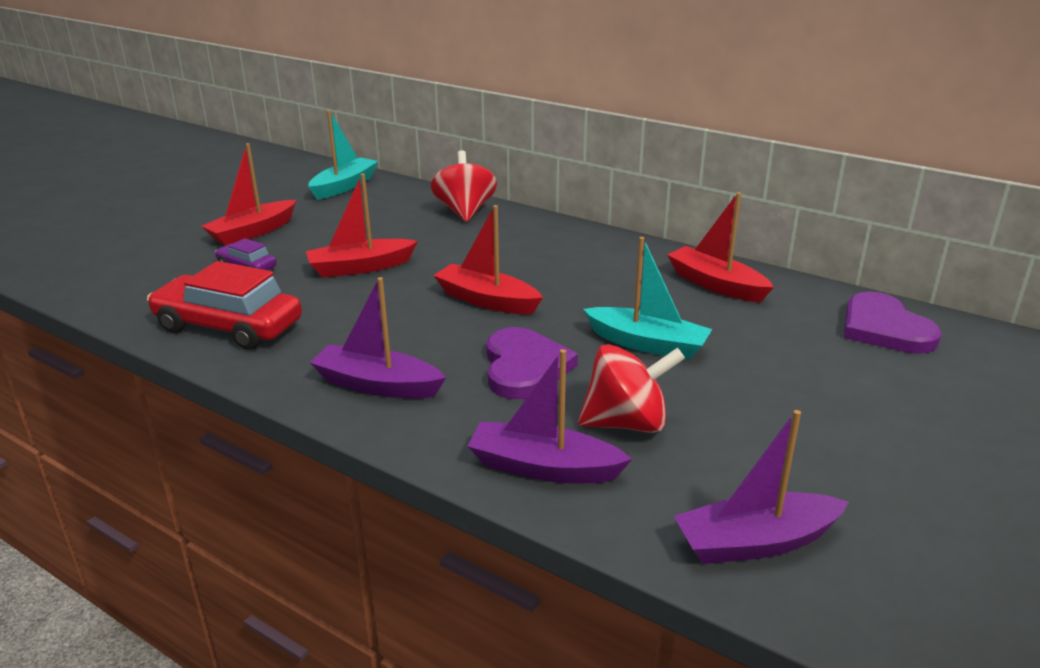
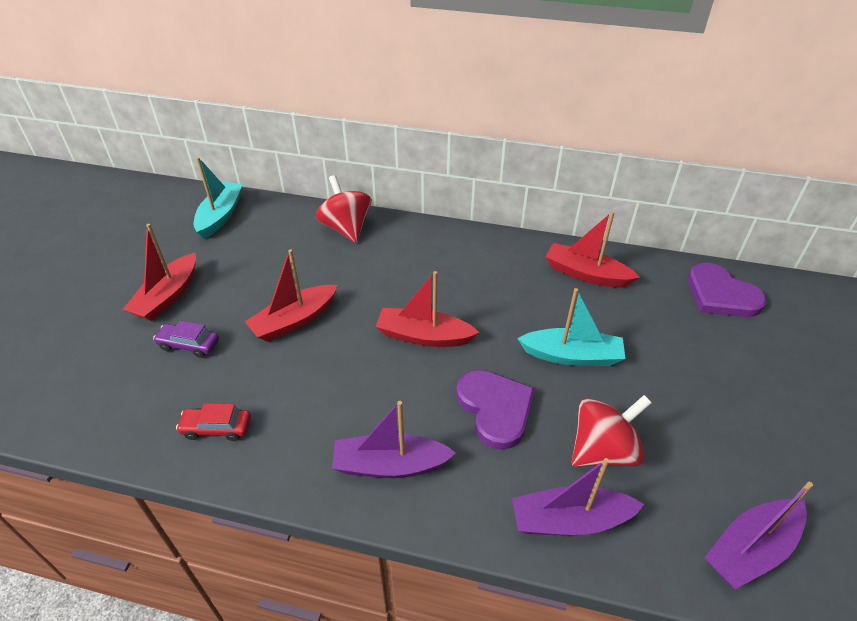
camera: 20 degrees left, 15 degrees up
(229, 326) = (217, 428): red car -> red car, size x0.50

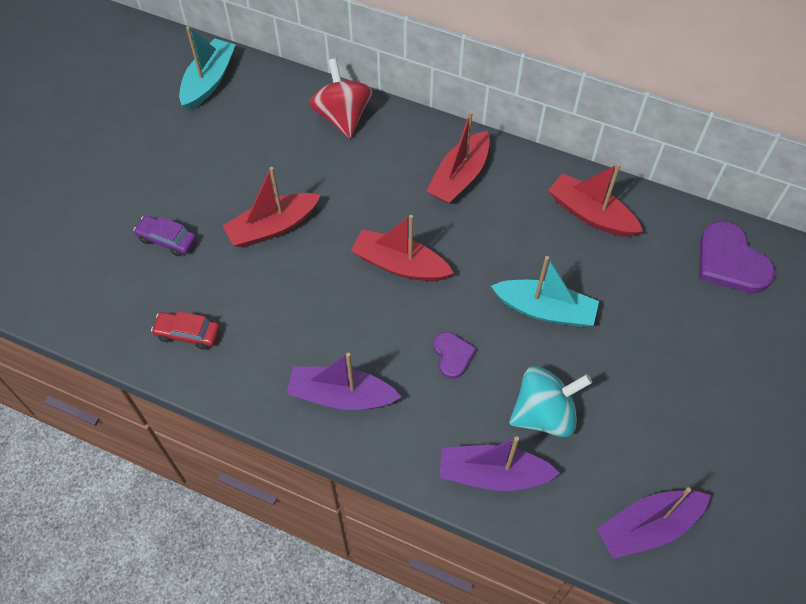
camera: 10 degrees right, 15 degrees up
(167, 296) = (149, 179): red boat -> red boat (459, 177)
(495, 409) = (452, 355): purple heart -> purple heart, size x0.56
(603, 450) = (544, 414): red spinning top -> turquoise spinning top

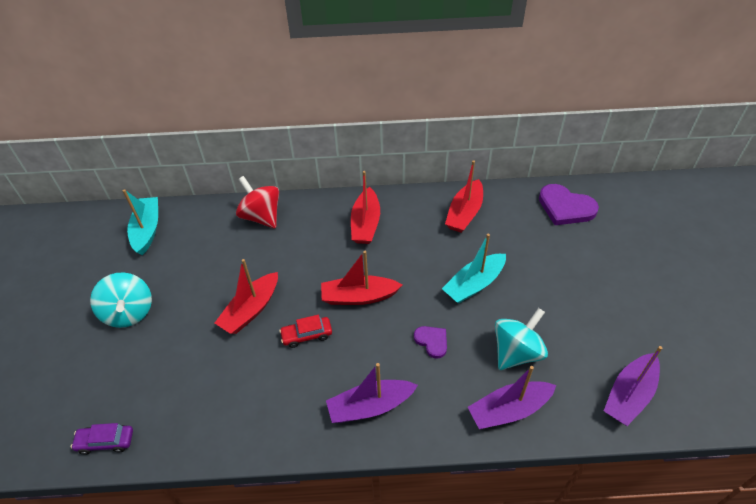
camera: 25 degrees left, 10 degrees down
(145, 173) = (129, 312): none -> turquoise spinning top
(167, 239) = (172, 353): purple car -> purple car (106, 441)
(188, 333) = (225, 416): red car -> red car (307, 335)
(545, 310) = (474, 284): turquoise boat -> turquoise boat turned 150 degrees clockwise
(590, 214) = (464, 213): red boat -> red boat turned 75 degrees counterclockwise

